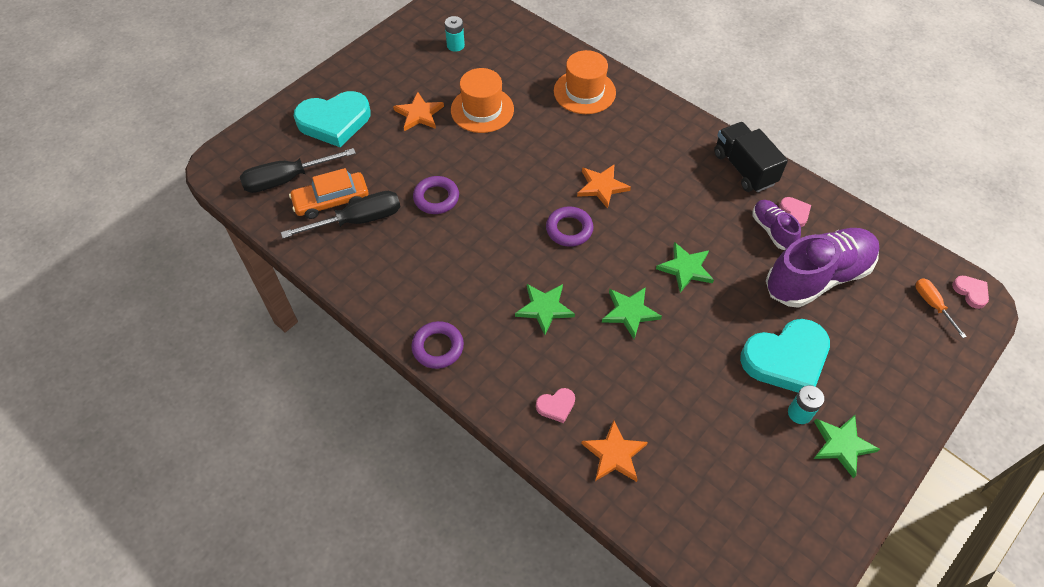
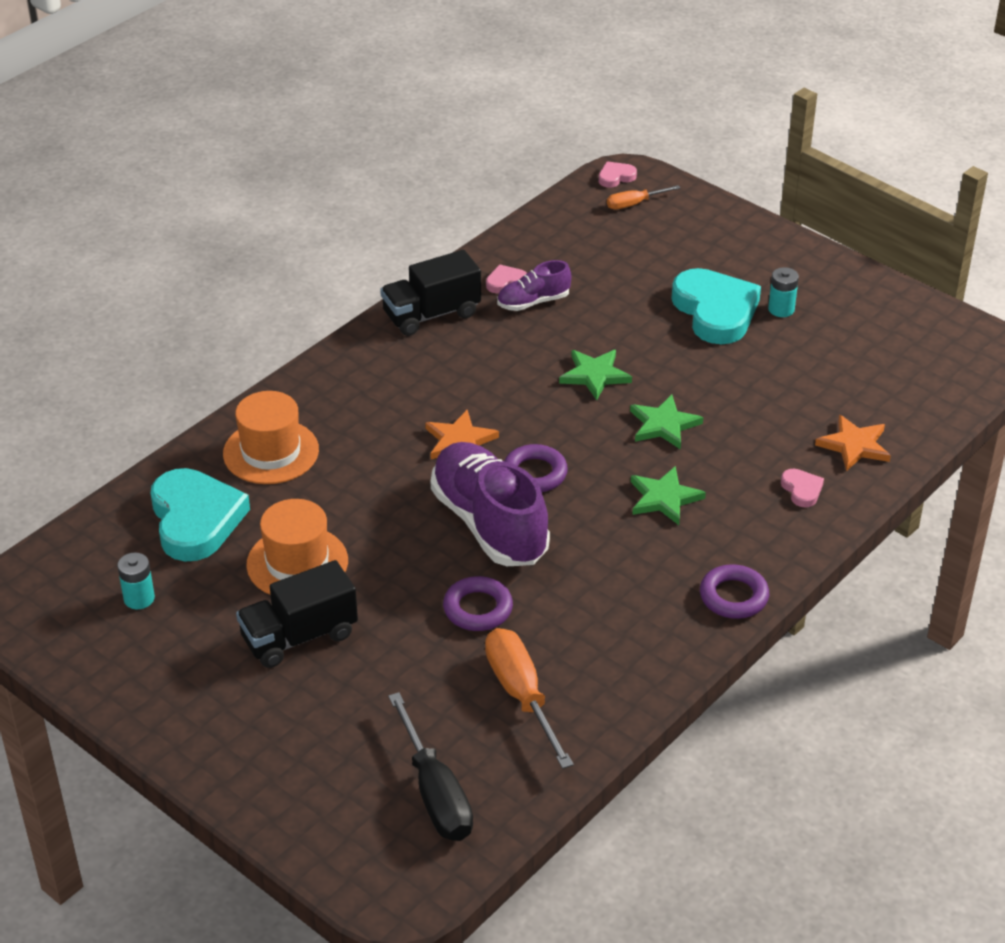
camera: 90 degrees left, 15 degrees down
(331, 201) = (482, 731): orange car -> none
(334, 121) = (306, 744): turquoise heart -> turquoise heart (195, 519)
(358, 220) = (521, 695): black screwdriver -> orange screwdriver
(419, 114) = (299, 637): orange star -> black truck
(817, 277) = (602, 276): purple shoe -> purple shoe (489, 524)
(841, 445) = (813, 286): green star -> none

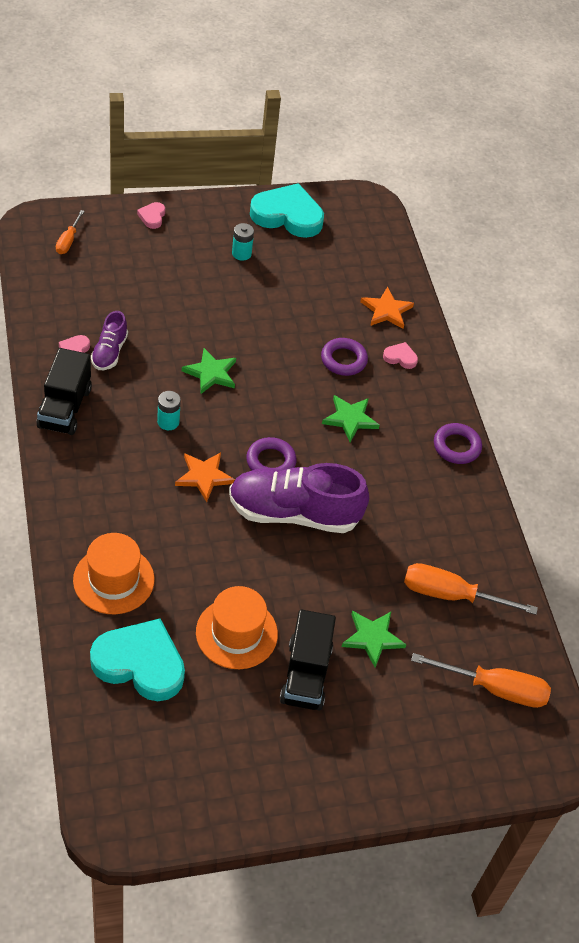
camera: 60 degrees left, 10 degrees up
(139, 598) = (188, 743): turquoise battery -> turquoise battery (168, 422)
(435, 793) = (495, 689): black screwdriver -> orange screwdriver
(478, 609) = (362, 568): purple ring -> purple ring (343, 360)
(616, 177) = (31, 229): pink heart -> pink heart (152, 217)
(664, 425) = (288, 375): green star -> green star (372, 638)
(715, 311) = (212, 281): turquoise heart -> turquoise heart (287, 215)

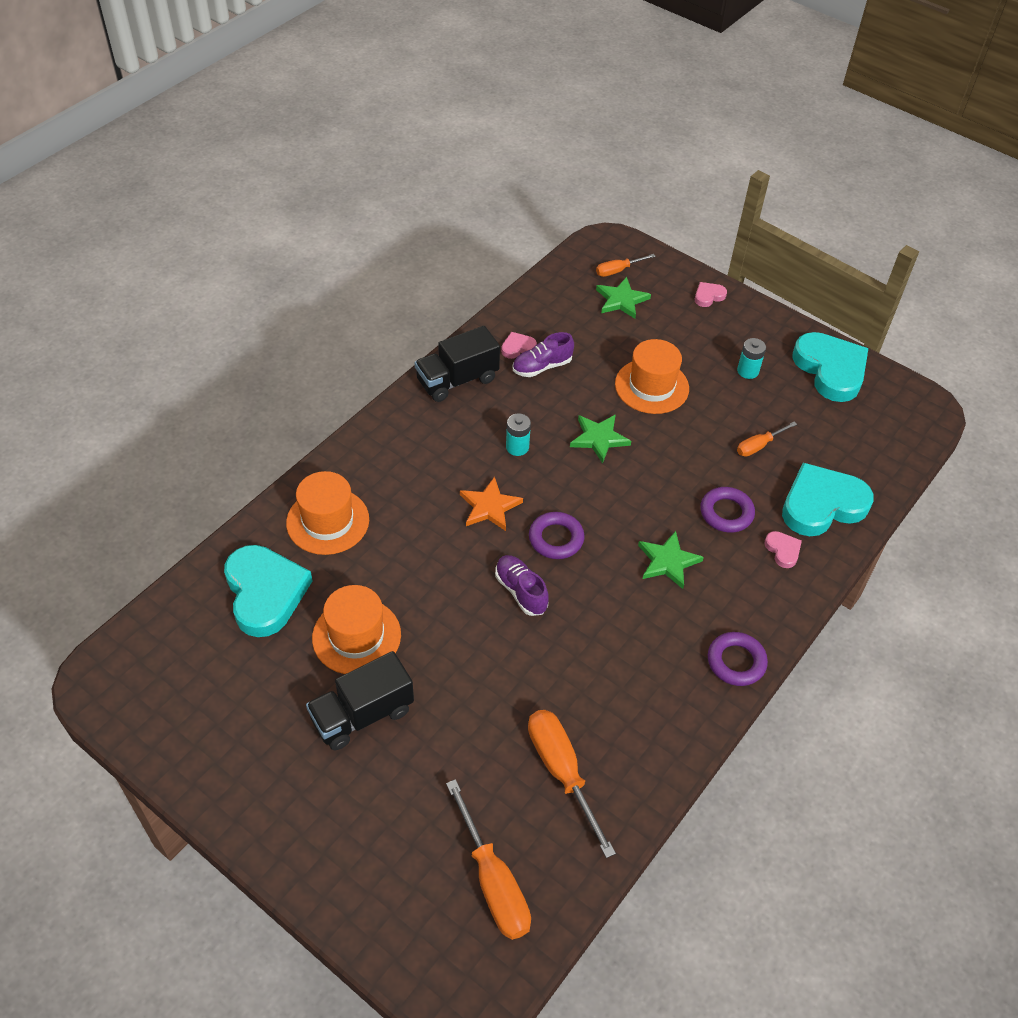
camera: 55 degrees right, 0 degrees up
(197, 310) = (651, 386): none -> orange hat
(294, 513) = (521, 591): purple shoe -> purple shoe, size x0.50
(308, 300) = (758, 446): none -> orange screwdriver
(372, 638) = (450, 740): green star -> green star (621, 300)
(386, 310) = (822, 505): orange star -> turquoise heart

